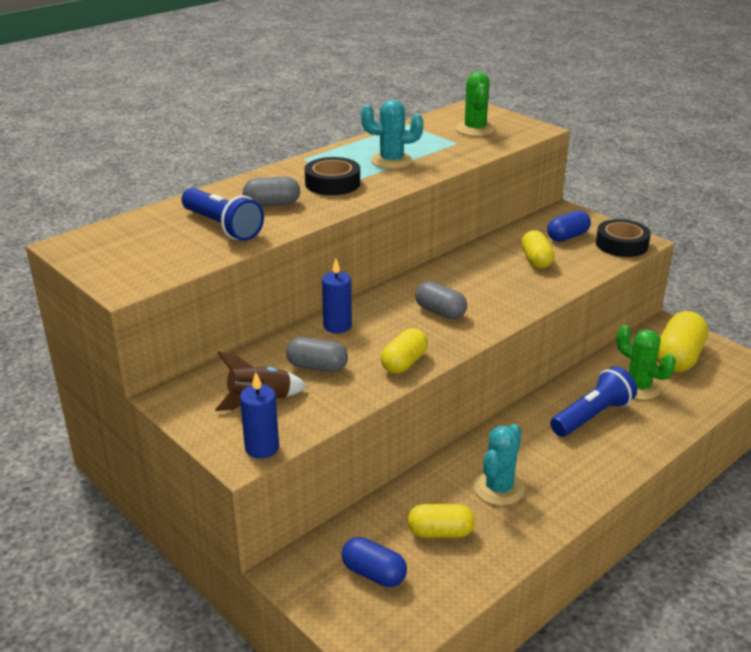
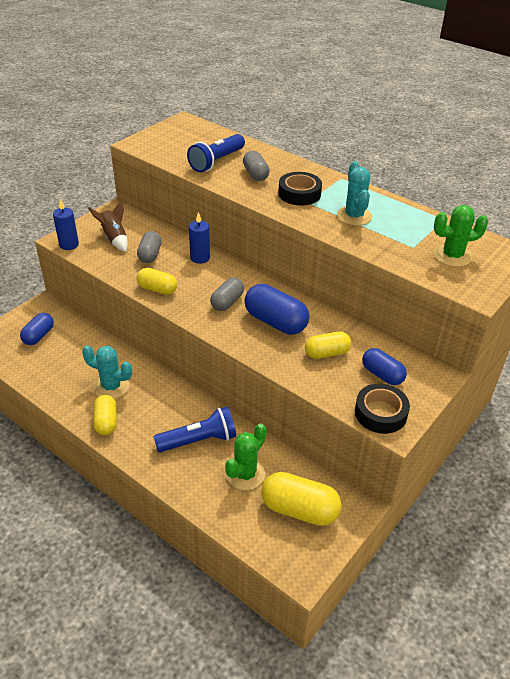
camera: 80 degrees right, 10 degrees up
(440, 532) = (70, 361): yellow capsule -> yellow capsule (106, 422)
(481, 284) = (275, 322): none -> blue capsule
(592, 416) = (199, 440): blue flashlight -> blue flashlight turned 60 degrees counterclockwise

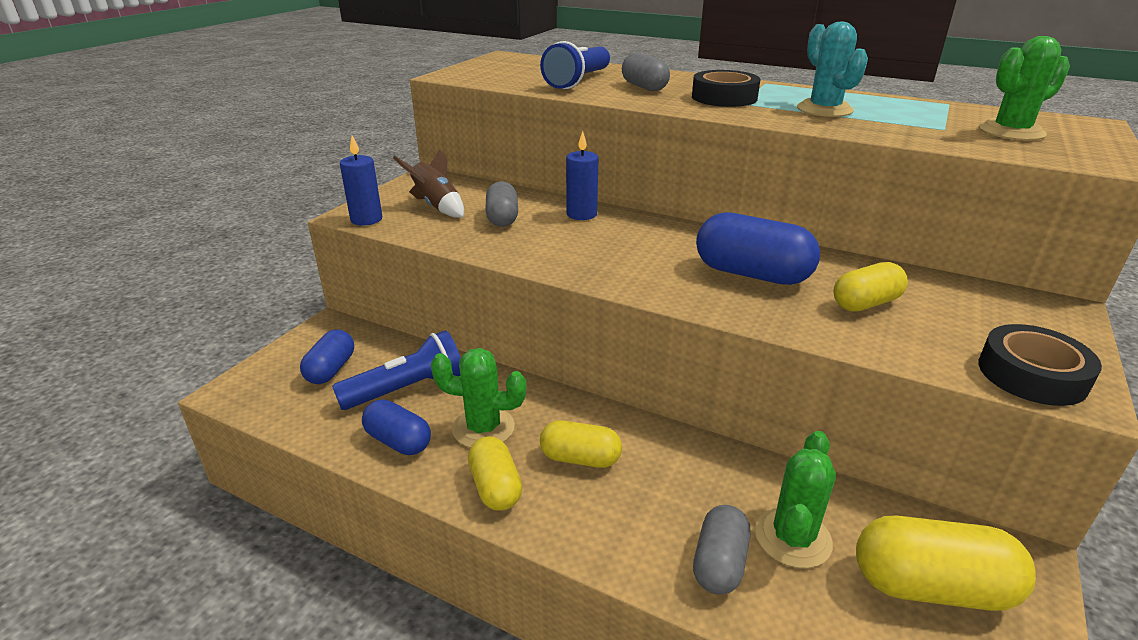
camera: 10 degrees left, 10 degrees down
(111, 386) = (483, 428): turquoise cactus -> green cactus
(157, 289) = (536, 256): yellow capsule -> yellow capsule (580, 458)
(199, 440) = (677, 492): blue flashlight -> blue flashlight (407, 389)
(227, 302) = (658, 259): grey capsule -> grey capsule (719, 563)
(382, 374) = (977, 320): blue capsule -> blue capsule (398, 441)

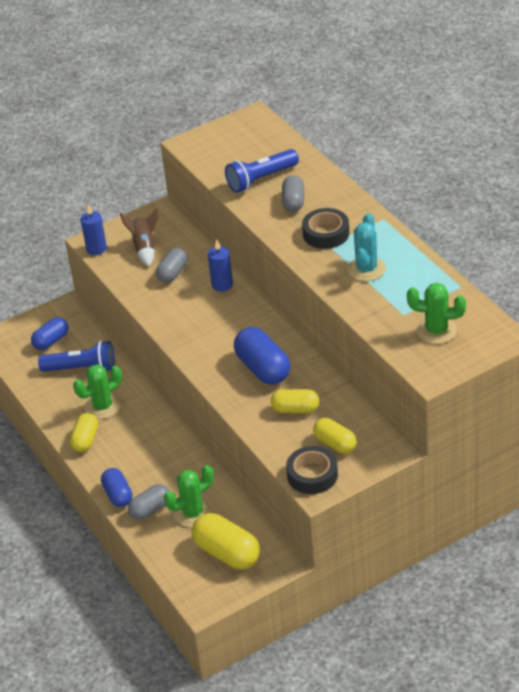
camera: 35 degrees right, 10 degrees up
(398, 441) = (58, 399): blue capsule -> blue capsule (118, 495)
(483, 428) = (103, 406): green cactus -> green cactus turned 75 degrees counterclockwise
(580, 458) = (135, 441): yellow capsule -> yellow capsule (335, 444)

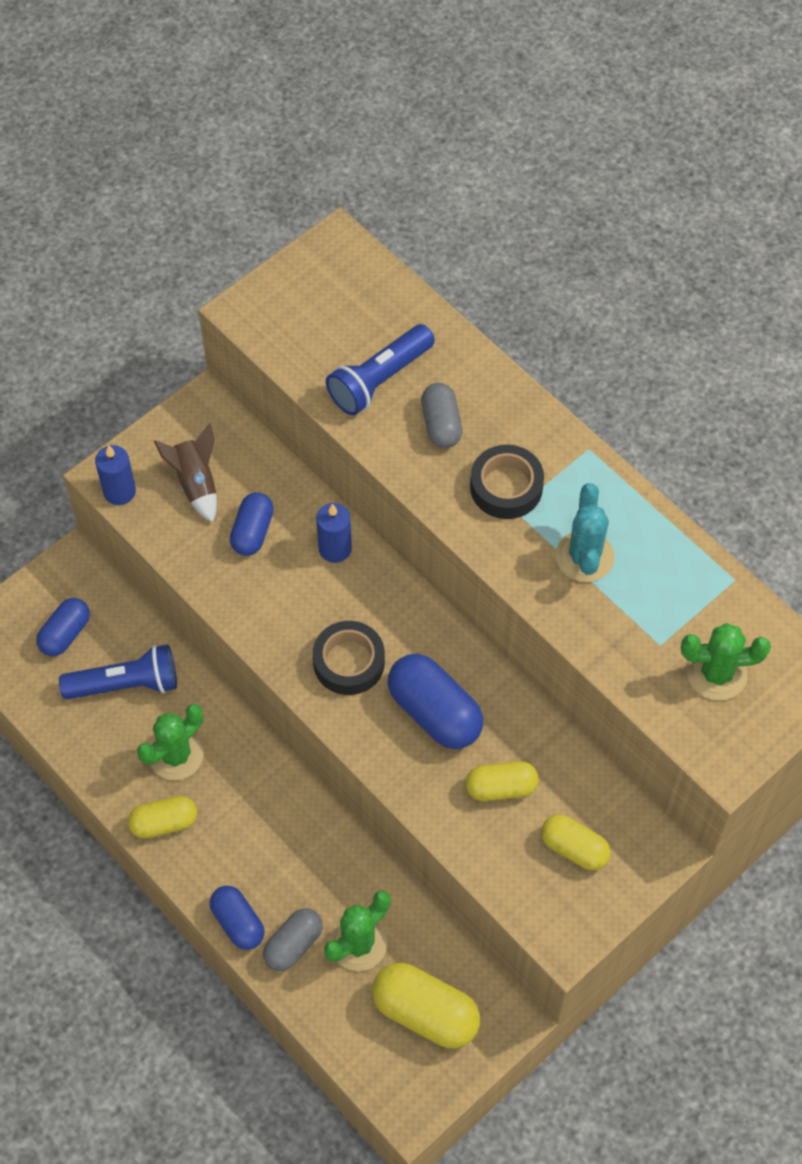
camera: 15 degrees left, 20 degrees up
(85, 440) = (164, 823): yellow capsule -> yellow capsule turned 75 degrees clockwise
(173, 273) = (252, 532): grey capsule -> blue capsule
(312, 475) = (553, 912): black tape -> black tape (349, 662)

